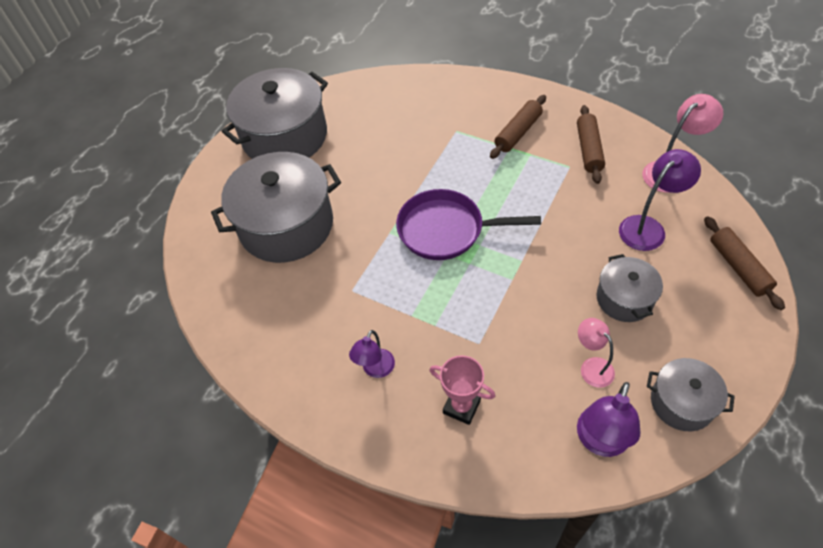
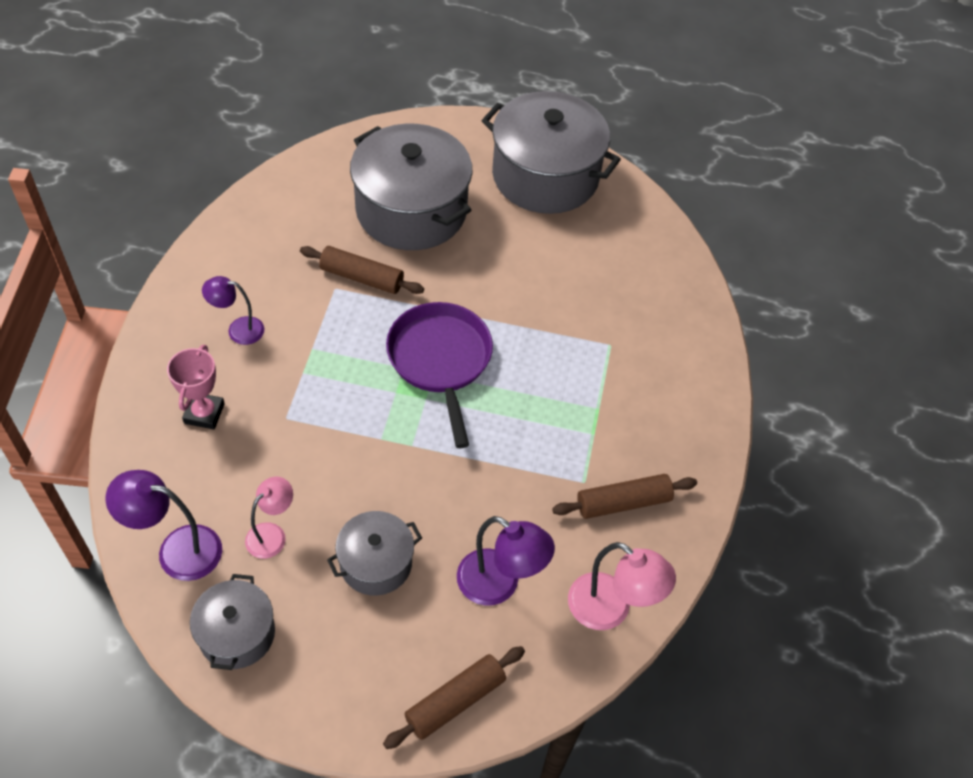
camera: 65 degrees right, 0 degrees up
(518, 132) = (629, 414): brown rolling pin -> brown rolling pin (362, 277)

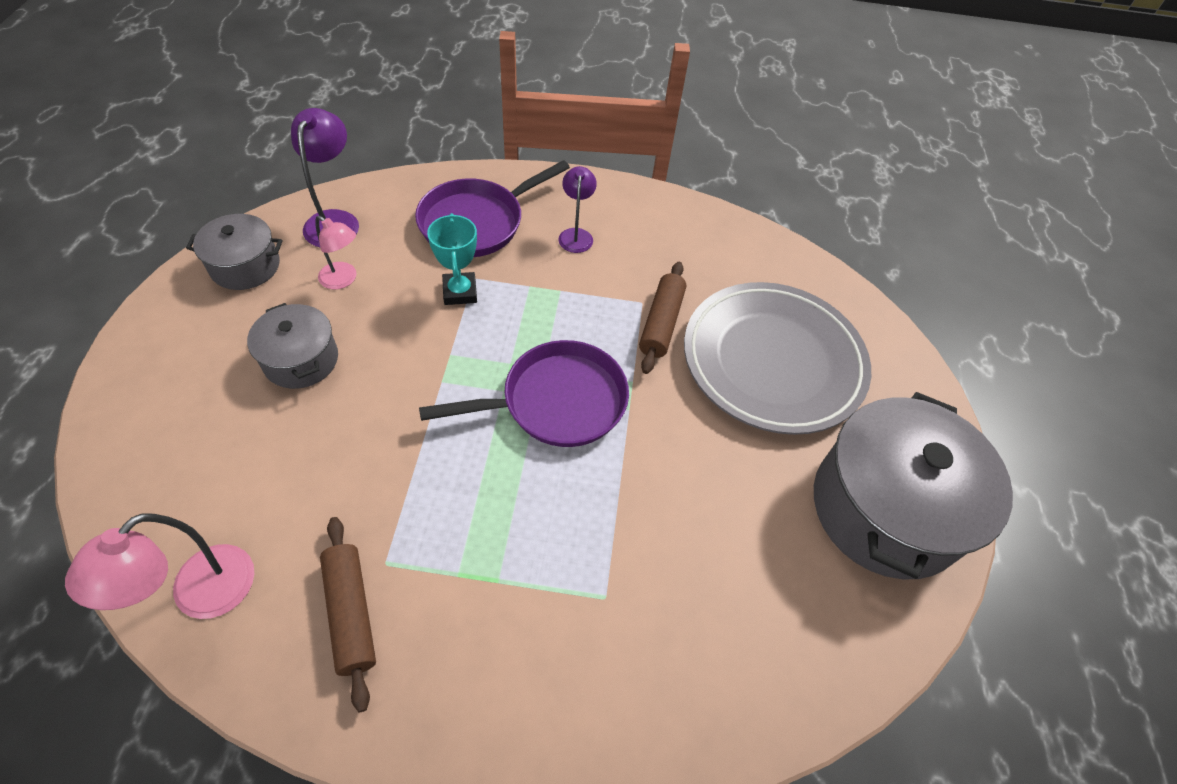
camera: 85 degrees right, 0 degrees up
(204, 413) = (477, 222): pink trophy -> purple pan
(303, 430) = (460, 292): none -> turquoise trophy
(411, 210) = (772, 362): grey pot -> grey plate
(455, 701) = (130, 436): brown rolling pin -> none
(499, 585) = (256, 472): purple lamp -> none

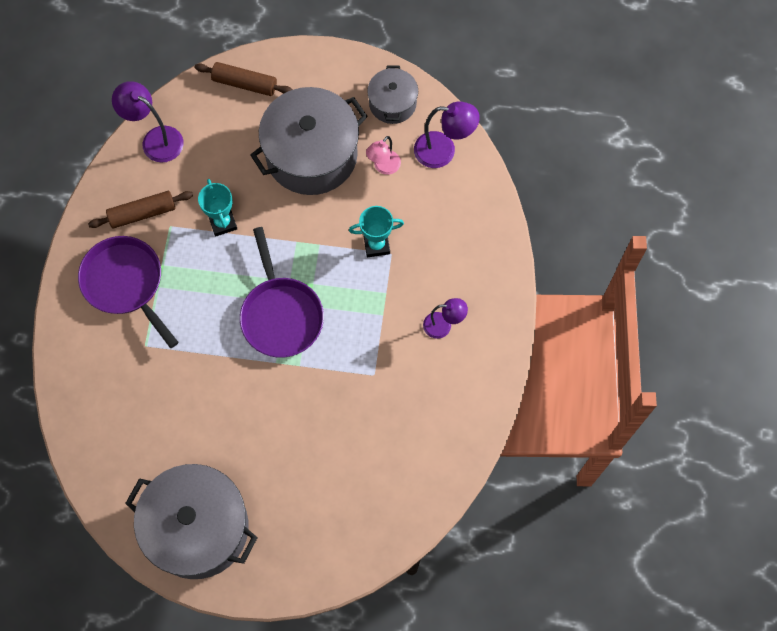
camera: 95 degrees right, 15 degrees up
(200, 595) = (155, 139): pink lamp -> purple lamp
(301, 360) = (311, 155): grey pot -> grey pot, size x1.90
(394, 480) = (222, 223): none -> turquoise trophy
(477, 222) = (451, 250): purple pan -> purple pan (126, 284)
(661, 323) = (353, 388): brown rolling pin -> brown rolling pin (245, 83)
(772, 362) = (319, 468): grey plate -> none

